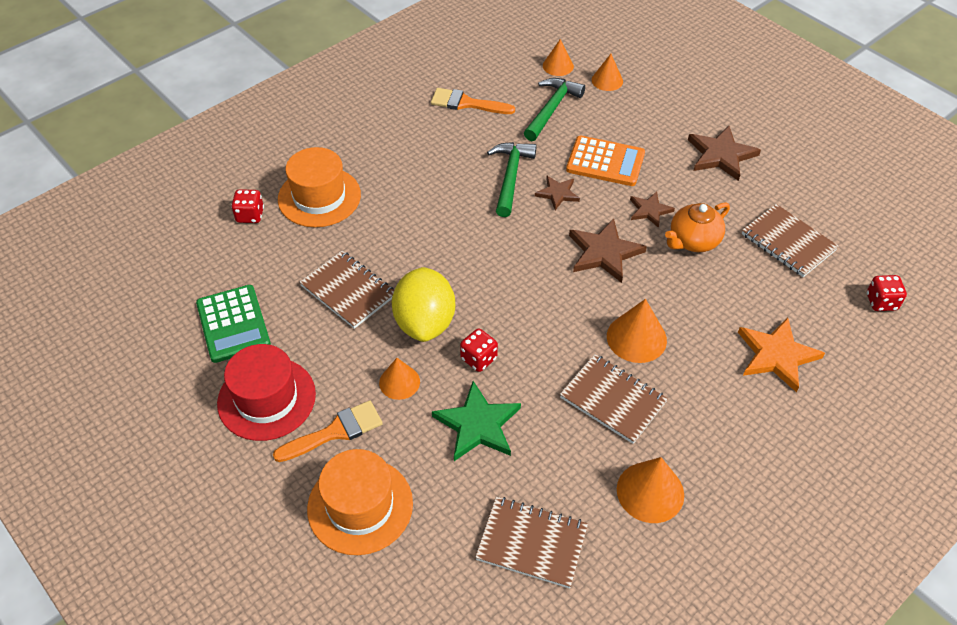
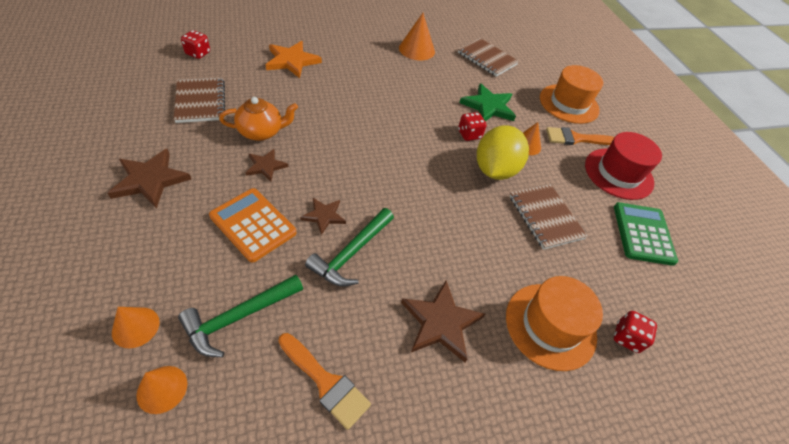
camera: 160 degrees left, 0 degrees up
(604, 253) = (332, 154): brown star -> brown star (441, 322)
(613, 400) = (403, 84): brown notebook -> none
(636, 338) = (362, 101): orange cone -> none

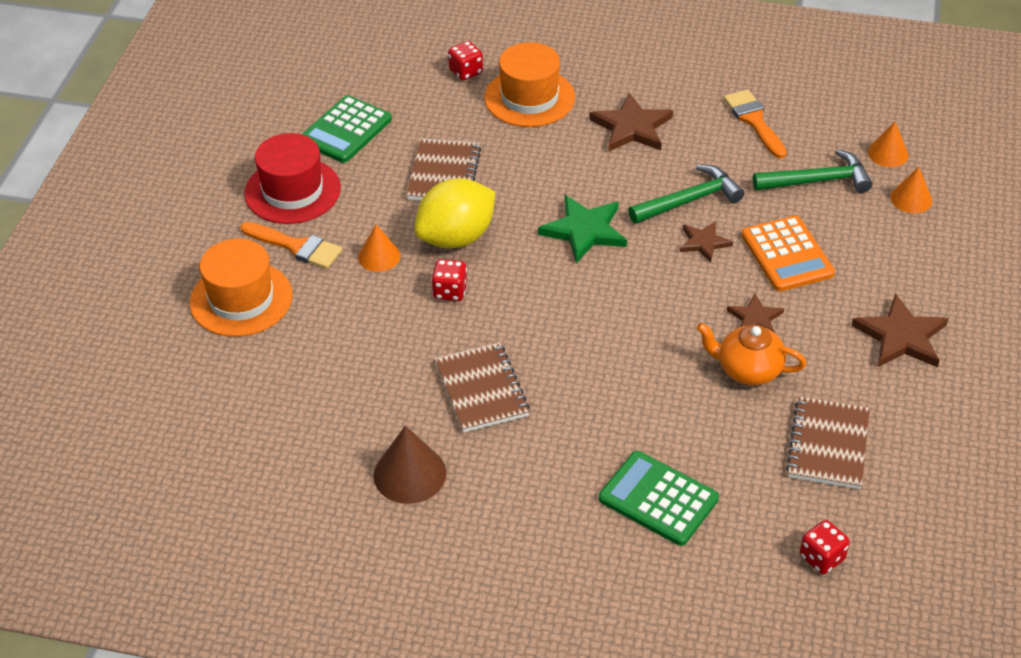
camera: 145 degrees left, 5 degrees down
(292, 61) = (658, 499): orange star -> green calculator
(417, 49) = (410, 474): orange cone -> brown cone
(487, 59) = (292, 420): brown notebook -> brown notebook (482, 389)
(488, 106) = (380, 327): green star -> green star (584, 231)

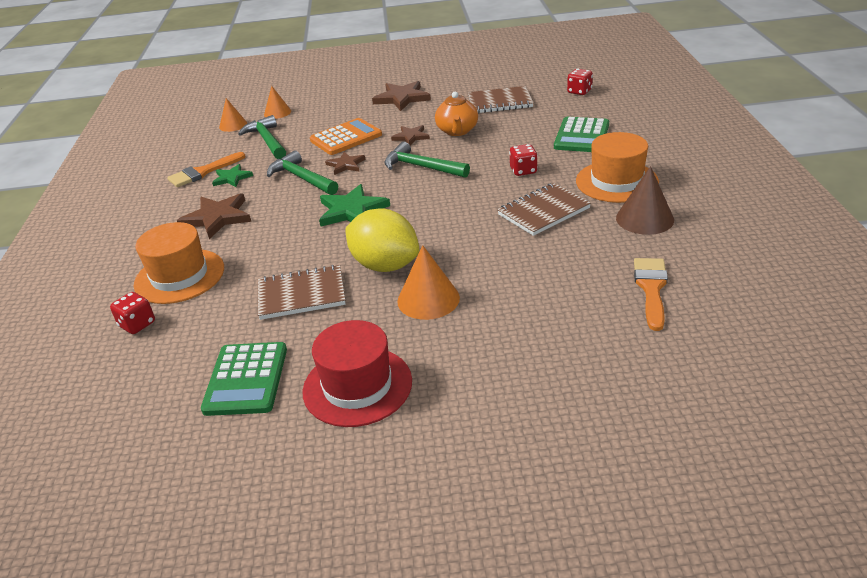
camera: 105 degrees left, 10 degrees down
(241, 299) = (531, 366): orange hat -> orange hat (616, 181)
(296, 247) = (440, 354): orange brush -> orange brush (651, 288)
(346, 130) = (246, 379): green calculator -> green calculator turned 75 degrees clockwise
(379, 256) = (428, 299): orange cone -> orange cone, size x1.52
(450, 291) = (451, 251): red dice -> red dice (523, 171)
(657, 310) = (421, 167): none -> green hammer
(724, 143) = (232, 178): none -> green star

